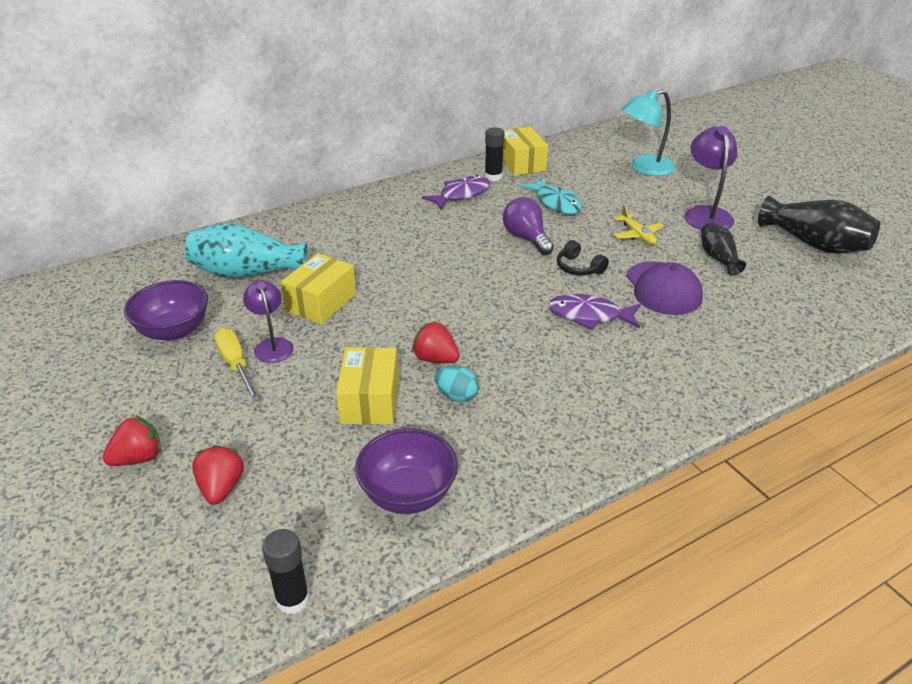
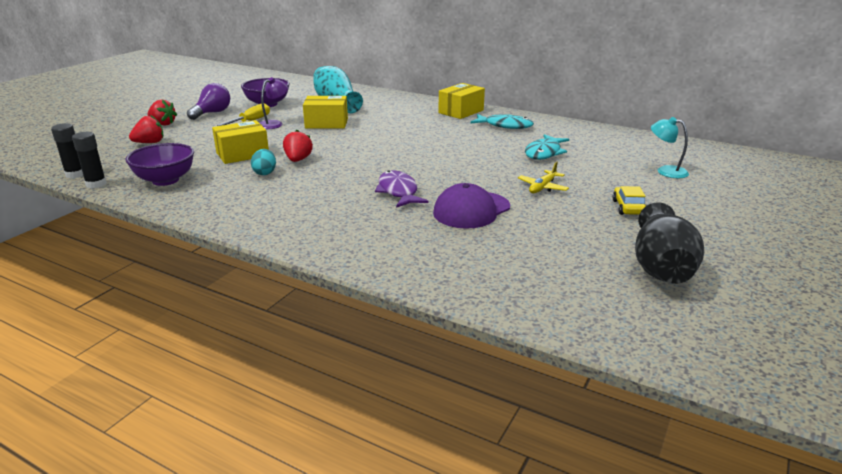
camera: 60 degrees right, 10 degrees down
(461, 195) = (505, 126): purple fish -> turquoise fish
(493, 176) = (548, 128): black glue stick -> black glue stick (96, 184)
(521, 163) = (585, 132): yellow box -> yellow box (461, 111)
(526, 238) = (476, 154): purple light bulb -> purple light bulb (212, 113)
(579, 268) = (460, 177): black headphones -> none
(644, 168) = (665, 171): turquoise lamp -> turquoise lamp, size x0.65
(705, 214) = (628, 207): purple lamp -> yellow car
(718, 258) = (555, 224): black vase -> none

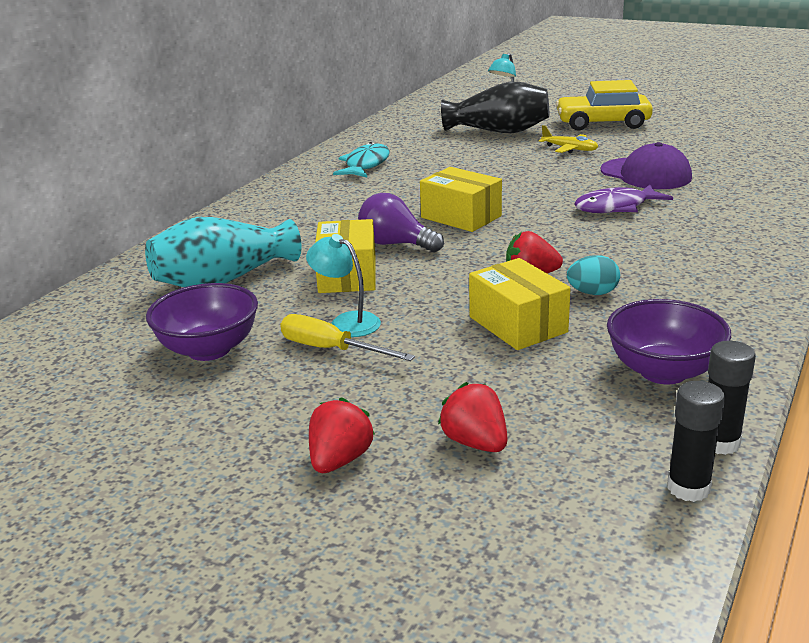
camera: 90 degrees left, 0 degrees up
(212, 113) = (260, 407): purple light bulb -> purple light bulb (396, 244)
(274, 124) = (346, 322): purple lamp -> turquoise lamp
(461, 111) = (296, 189): yellow box -> yellow box (461, 217)
(544, 153) = (465, 148): turquoise fish -> none
(628, 207) = (602, 123): yellow car -> yellow car, size x1.94
(661, 267) = (711, 119): black vase -> black vase (498, 131)

